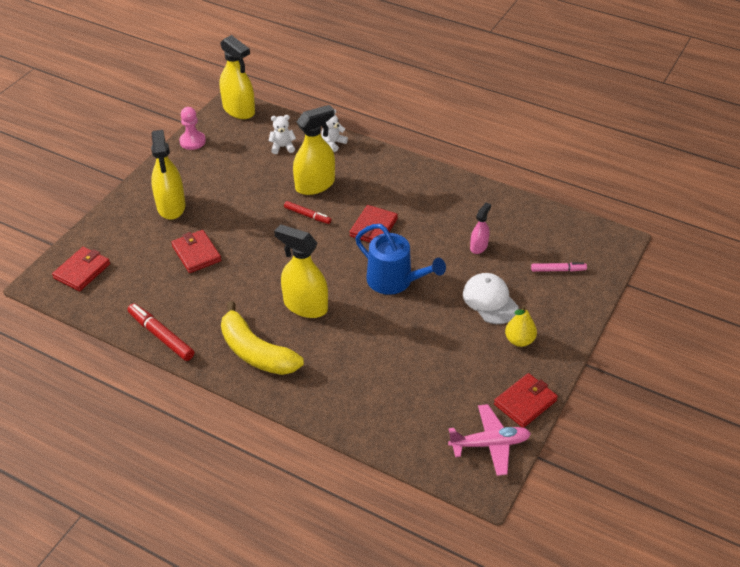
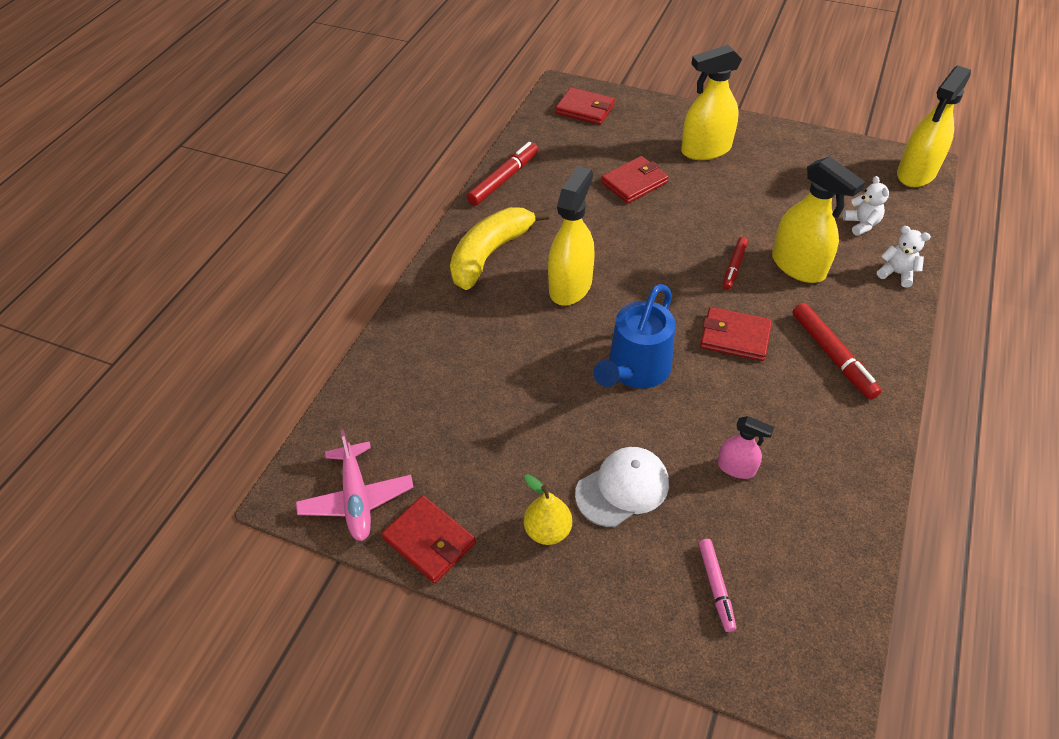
camera: 85 degrees right, 5 degrees up
(192, 141) = (830, 145): pink pawn -> none
(397, 187) = (832, 355): none -> red marker

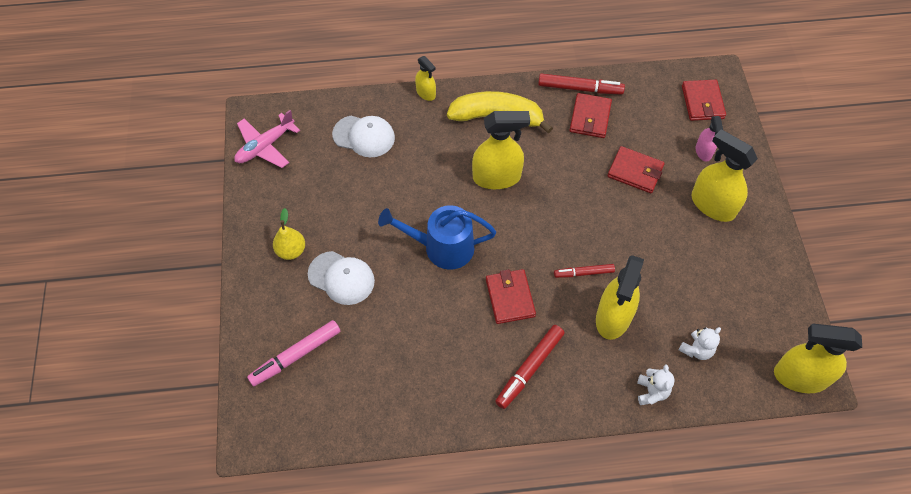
camera: 60 degrees right, 10 degrees up
(407, 301) = (426, 93): none -> yellow spray bottle
(424, 383) = (364, 136): none -> white cap
(429, 541) = (255, 195): red wallet -> red wallet (590, 117)
(716, 587) = (296, 356): pink marker -> pink marker, size x1.58
(736, 468) = (391, 338): pink spray bottle -> pink spray bottle (703, 151)

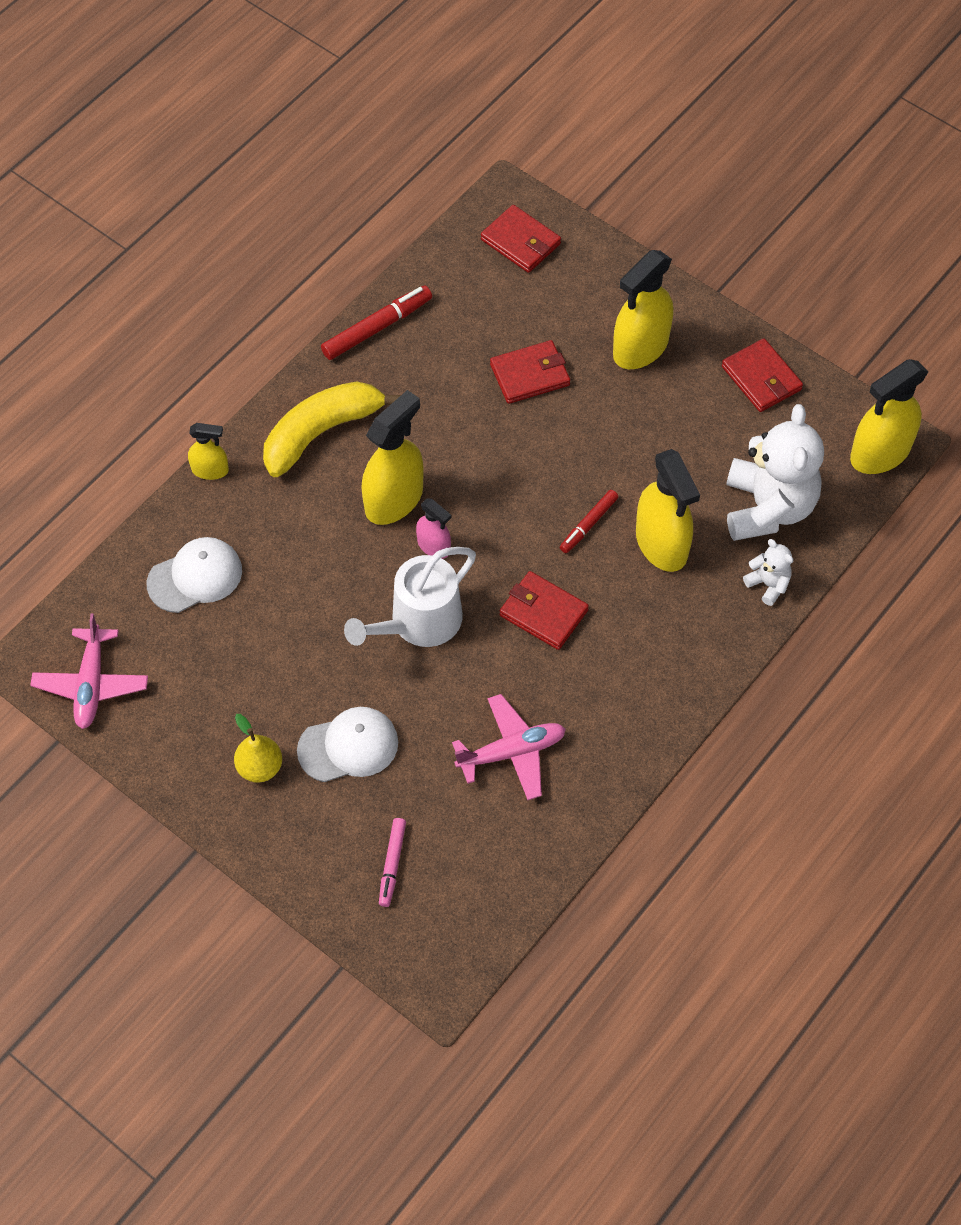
camera: 45 degrees left, 0 degrees up
(296, 356) = (392, 864): pink marker -> pink marker, size x0.63
(415, 354) = (511, 752): none -> pink plane
(442, 247) = (419, 622): blue watering can -> white watering can
(529, 369) = (636, 664): red marker -> none
(590, 117) = (422, 352): red wallet -> red wallet (761, 378)
(696, 349) = (768, 508): white teddy bear -> white teddy bear, size x2.22
(703, 151) = (575, 297): pink spray bottle -> pink spray bottle (434, 546)
(712, 205) = (640, 348): yellow spray bottle -> yellow spray bottle turned 45 degrees counterclockwise

